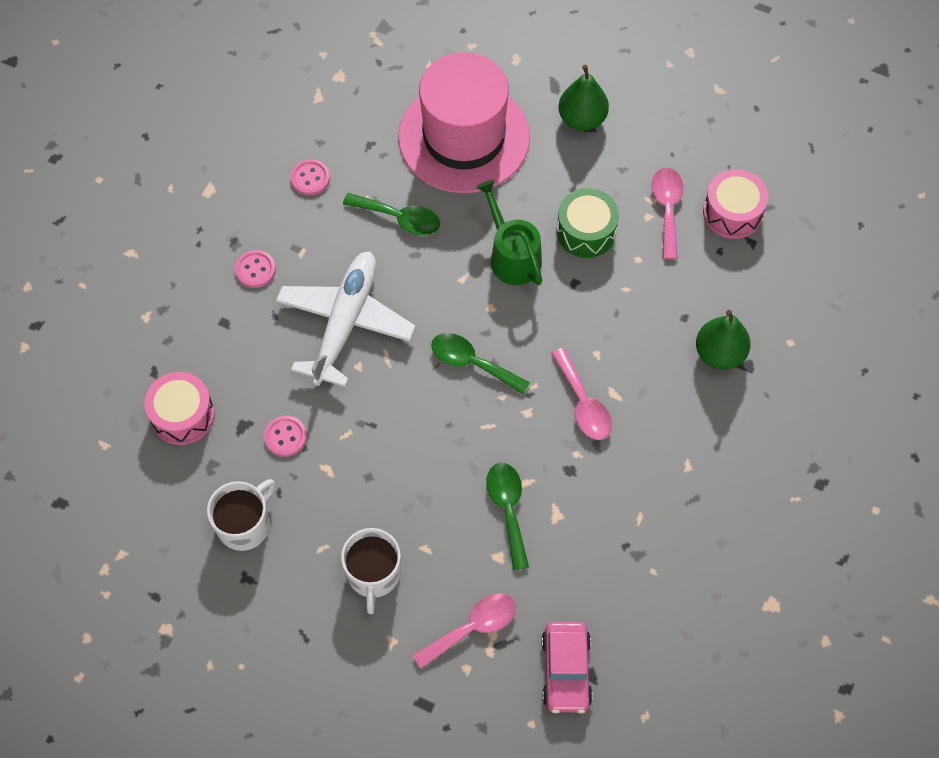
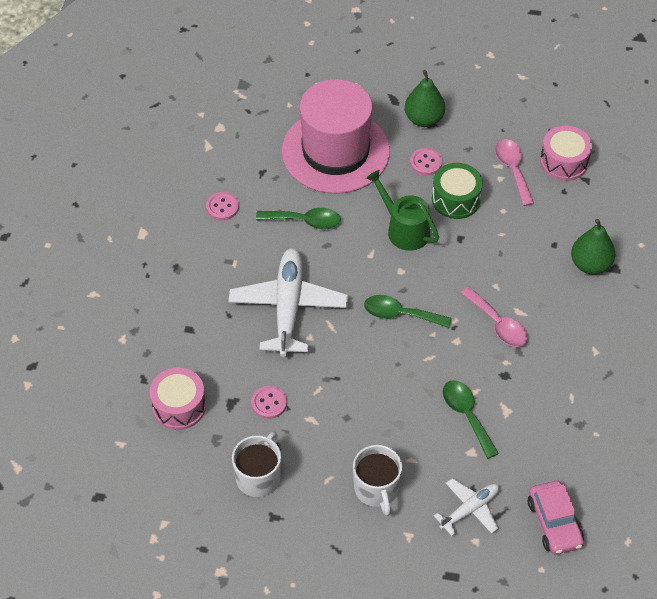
camera: 15 degrees left, 10 degrees down
(255, 270) = (201, 284): pink button -> pink button (426, 163)
(473, 628) = (470, 509): pink spoon -> white plane

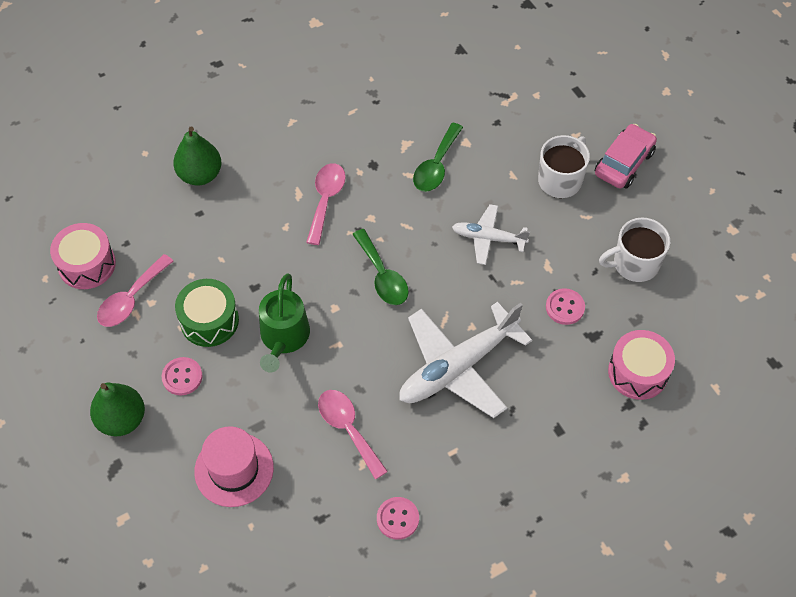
camera: 130 degrees left, 5 degrees up
(305, 221) = (348, 429): green spoon -> pink spoon
(335, 151) = (234, 469): pink hat -> pink hat, size x0.56
(470, 509) = (515, 113): white plane -> white plane (488, 238)
(554, 523) = (473, 60): pink car -> pink car (623, 163)

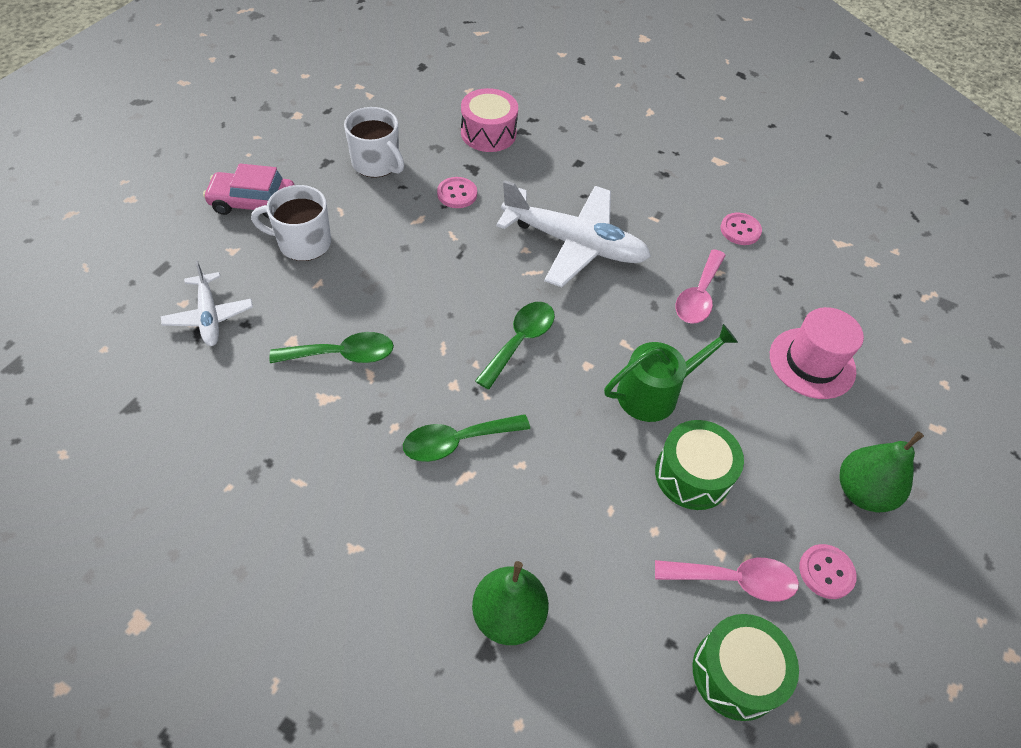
camera: 125 degrees left, 5 degrees down
(87, 264) = (736, 673): pink drum -> green drum
(182, 377) = (772, 462): pink button -> pink button (826, 572)
(326, 200) = (457, 441): pink spoon -> green spoon
(488, 238) = (415, 273): white plane -> white plane (209, 316)

